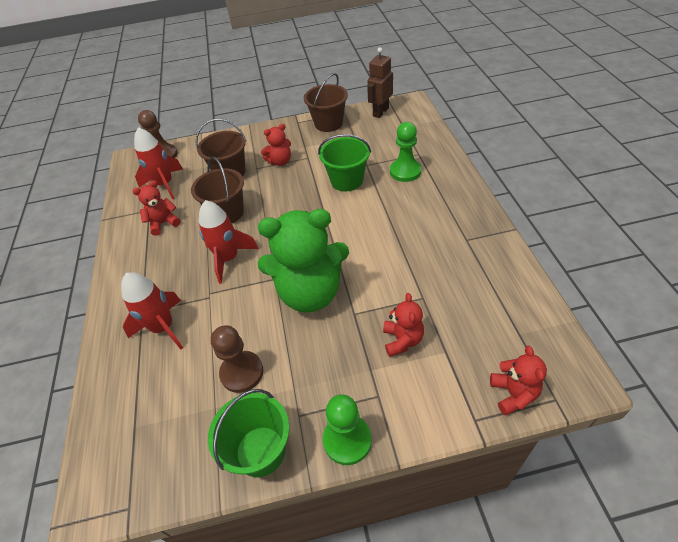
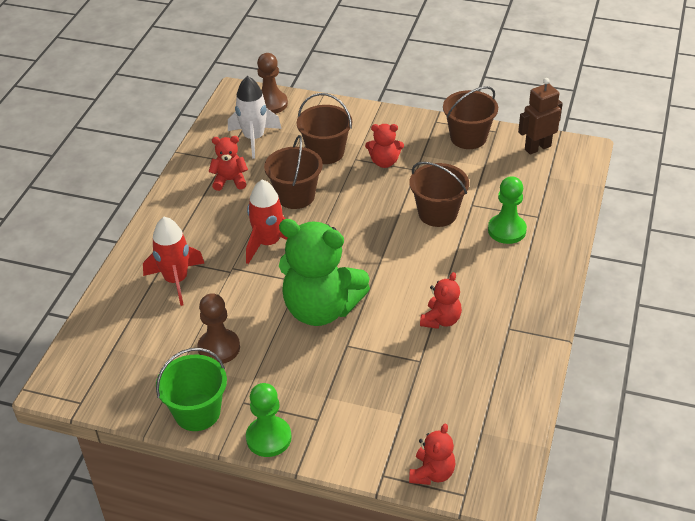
camera: 25 degrees right, 5 degrees down
(165, 184) = (254, 138): red rocket -> white rocket
(347, 180) = (437, 213): green bucket -> brown bucket
(402, 340) = (372, 387): red teddy bear -> red teddy bear (441, 320)

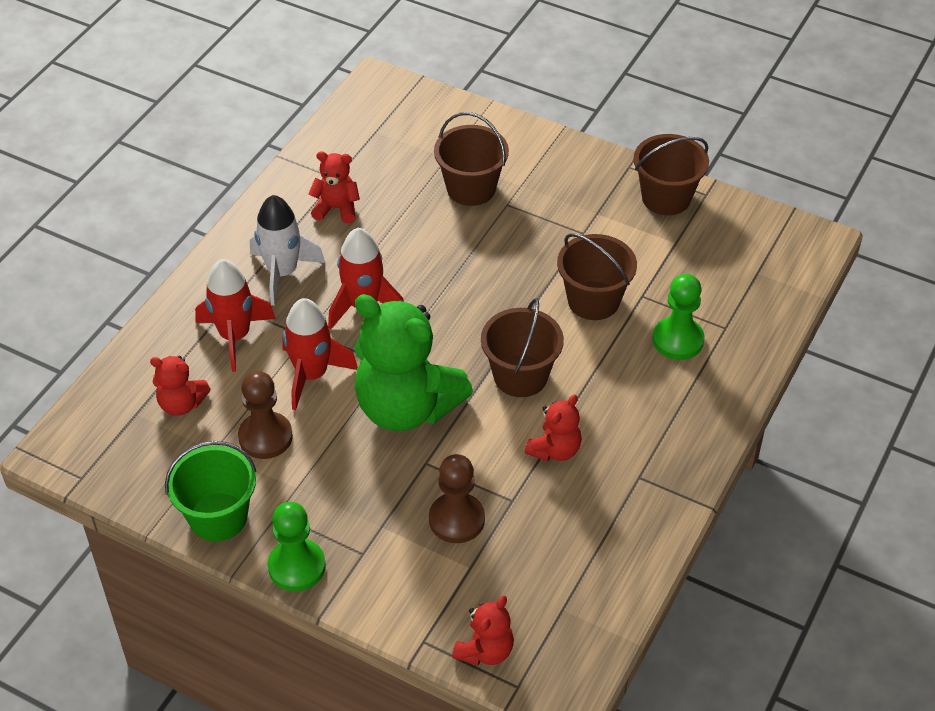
camera: 10 degrees right, 5 degrees up
(243, 298) = (312, 375): none -> red rocket
(254, 138) = (383, 153): white rocket -> white rocket (282, 273)
(271, 104) = (418, 106): brown pawn -> brown pawn (456, 519)
(295, 196) = (415, 244): brown bucket -> brown bucket (520, 376)
(384, 162) = (544, 215): red teddy bear -> red teddy bear (181, 404)
(537, 147) = (755, 227): brown robot -> none

